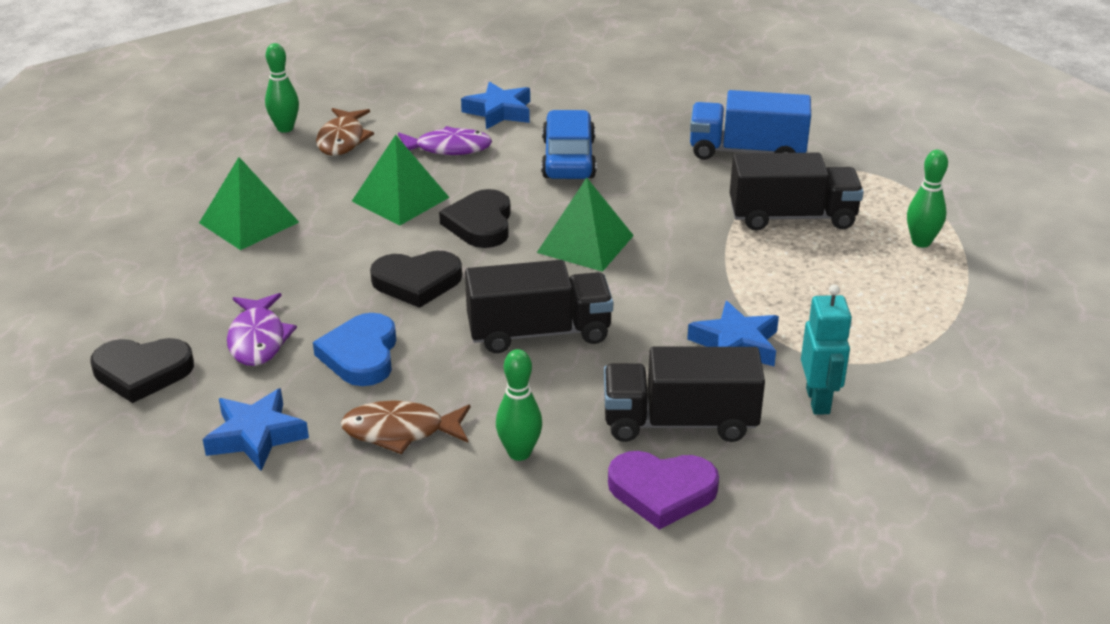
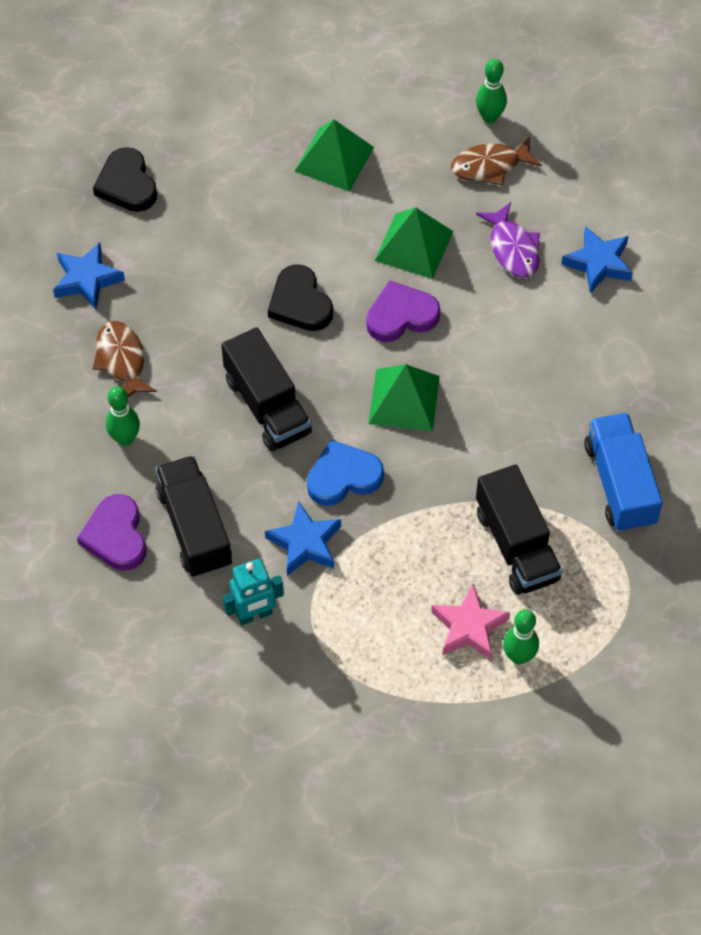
camera: 70 degrees right, 25 degrees up
(258, 339) = (189, 233): purple fish -> none
(361, 355) = (196, 303): blue heart -> blue heart (343, 477)
(480, 224) = (401, 315): black heart -> purple heart
(568, 159) = (538, 345): blue car -> none
(878, 263) = (469, 627): none -> pink star

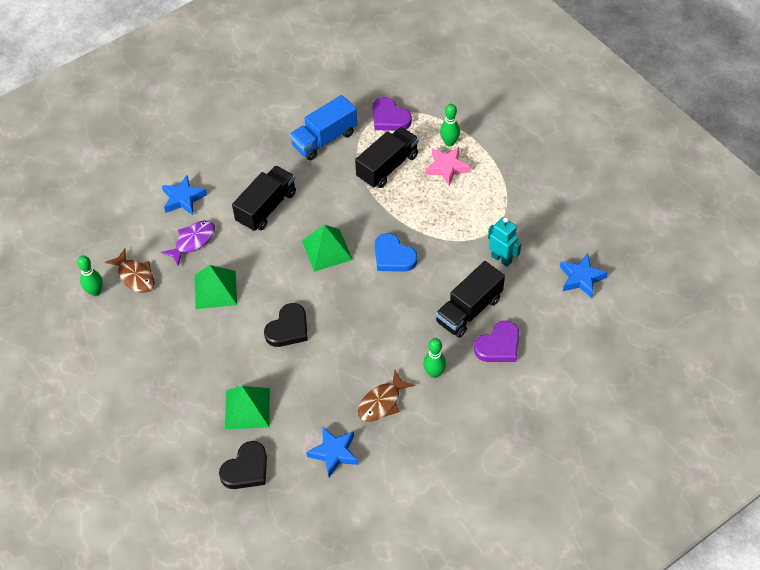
camera: 115 degrees left, 5 degrees down
(267, 406) = (369, 312): black truck -> black truck (266, 207)
(305, 543) = (445, 255): blue star -> blue star (581, 278)
(334, 159) = (168, 359): green pyramid -> green pyramid (247, 408)
(401, 315) = (270, 275): purple heart -> purple heart (389, 118)

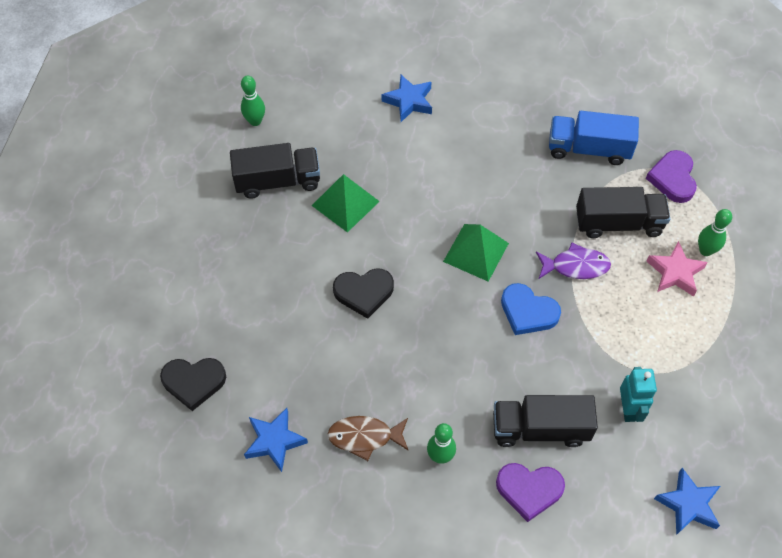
camera: 45 degrees right, 5 degrees up
(135, 276) = (298, 135): brown fish -> none
(193, 241) = (374, 145): purple fish -> purple fish (575, 266)
(247, 408) = (253, 330): green pyramid -> none
(266, 207) = (467, 168): black truck -> black truck (278, 181)
(393, 256) = (528, 312): blue heart -> blue heart turned 60 degrees counterclockwise

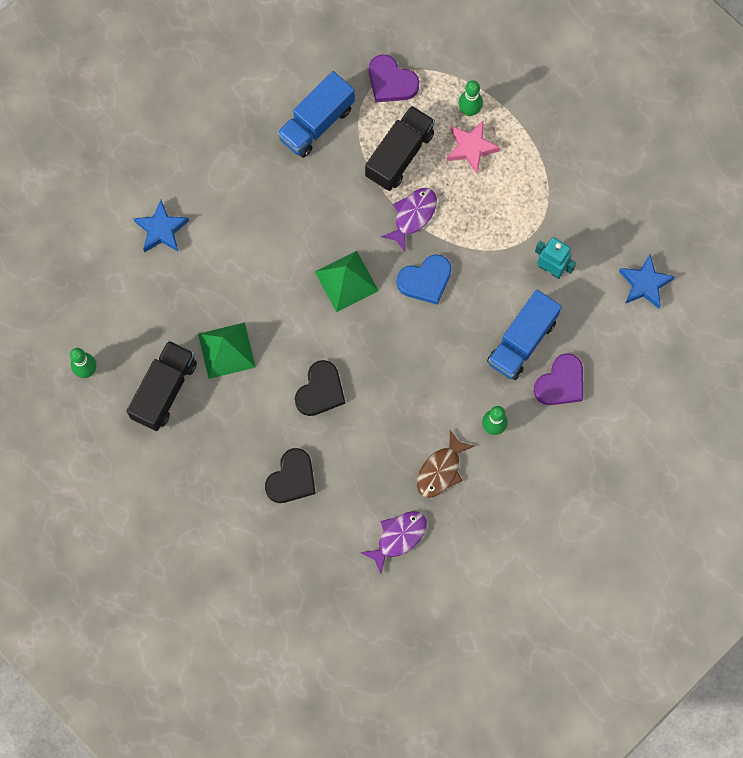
camera: 55 degrees left, 15 degrees up
(194, 382) = (306, 569): black heart -> black heart (292, 478)
(274, 441) = (398, 537): blue star -> purple fish
(540, 428) = (522, 341): black truck -> blue truck

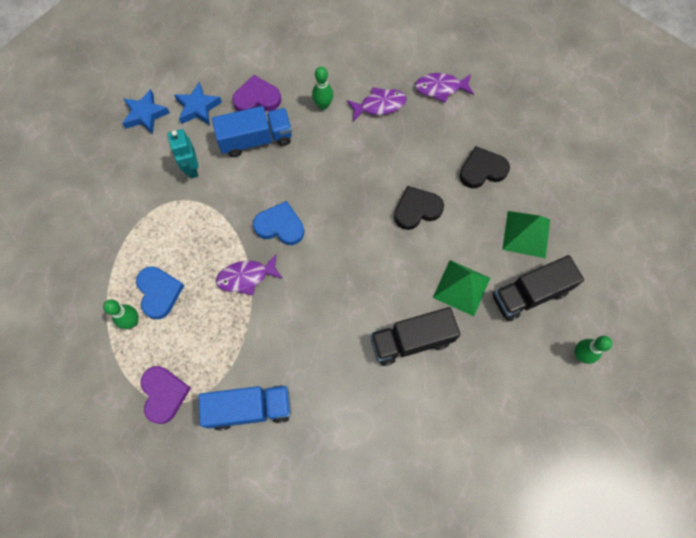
camera: 140 degrees left, 5 degrees down
(161, 230) = (441, 421): blue star -> blue star (198, 107)
(346, 281) = (334, 268): green pyramid -> green pyramid (526, 234)
(399, 155) = (213, 330): black truck -> black truck (411, 341)
(441, 470) = (379, 105): brown fish -> purple fish
(471, 148) = (159, 292): pink star -> blue heart

